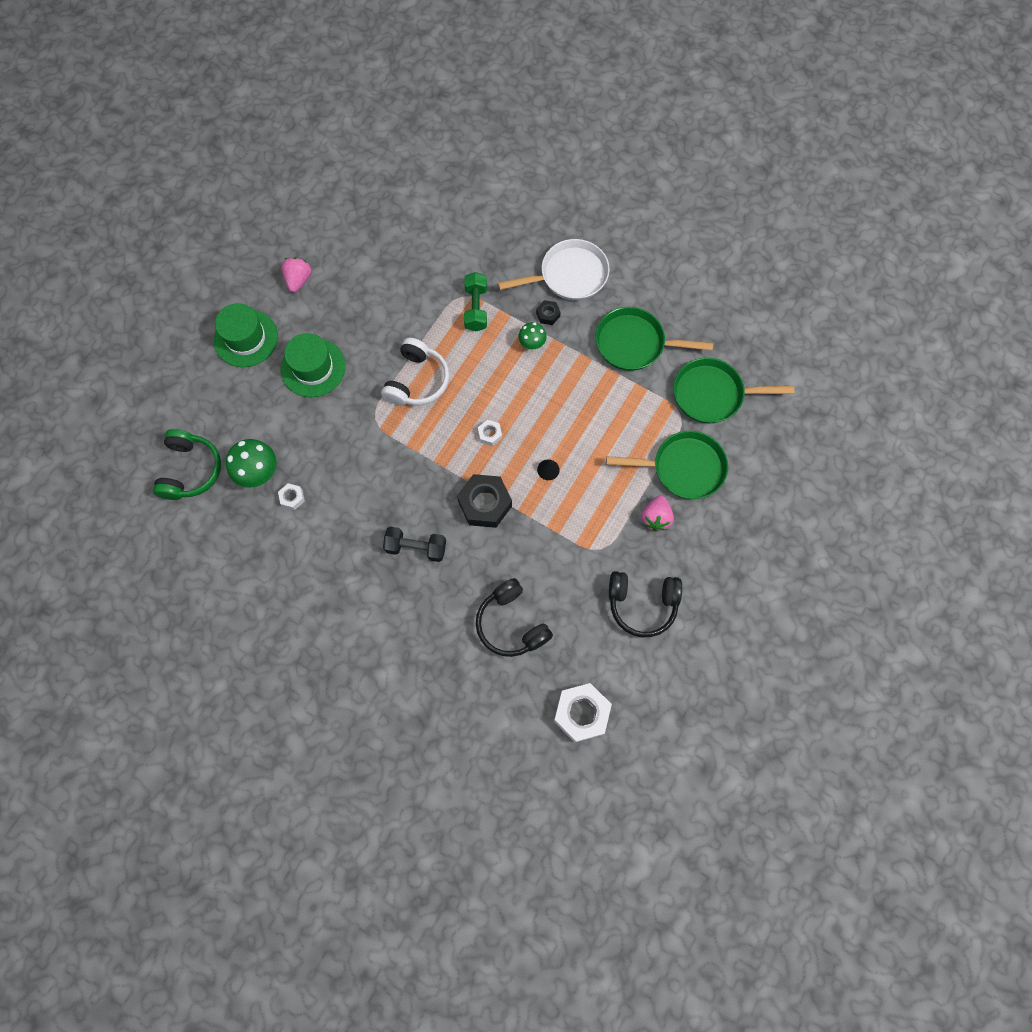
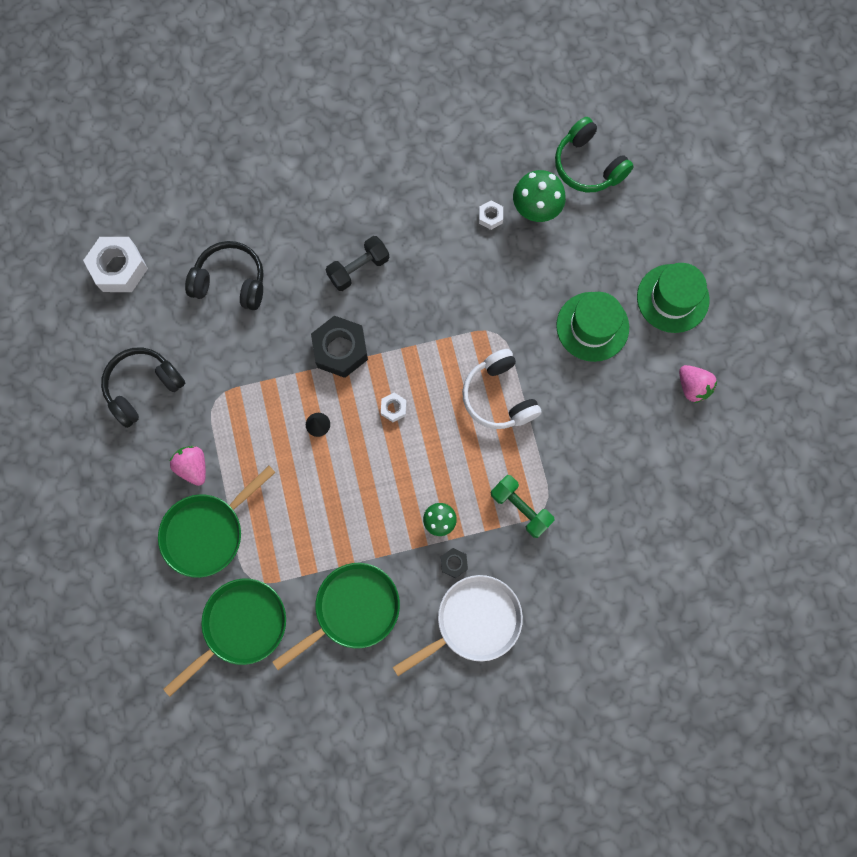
camera: 135 degrees right, 5 degrees up
(569, 275) = (473, 621): white pan -> white pan turned 150 degrees counterclockwise

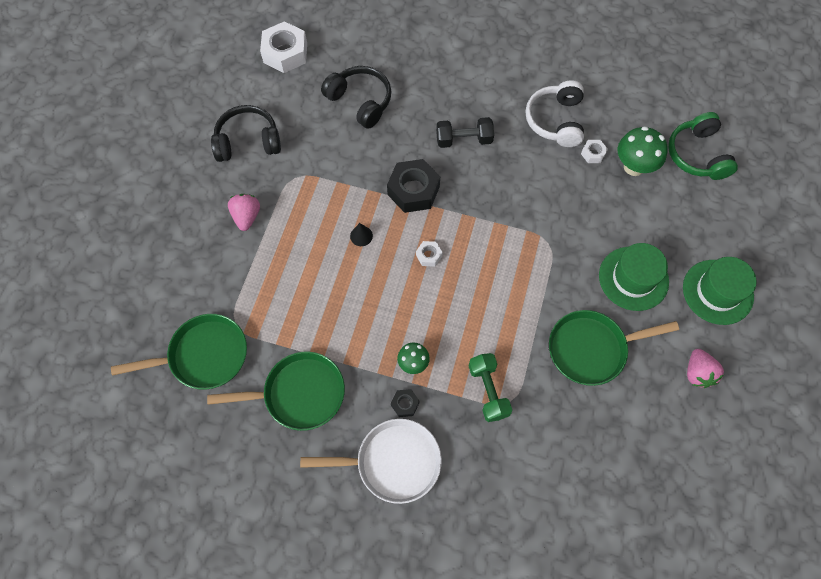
camera: 30 degrees right, 10 degrees down
(207, 532) = (225, 270): green pan -> green pan (591, 349)
(499, 396) = (521, 291): white headphones -> white headphones (555, 120)

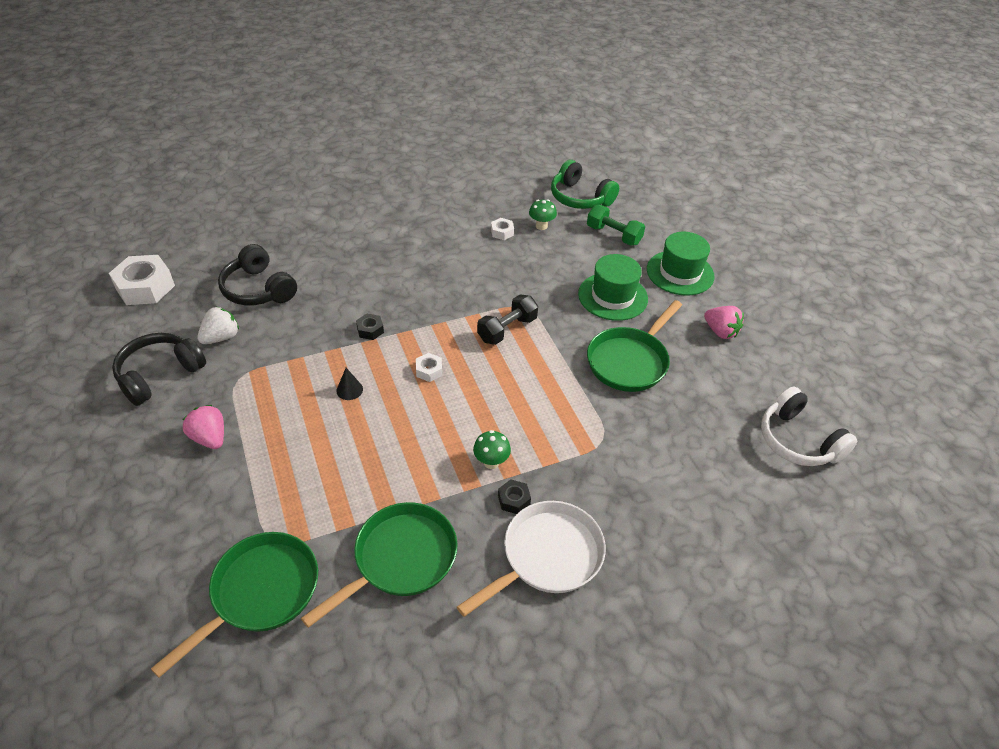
camera: 40 degrees left, 20 degrees down
(306, 132) = (221, 337): none -> white strawberry
(360, 101) = (258, 289): black headphones -> black headphones turned 135 degrees counterclockwise
(413, 190) = (370, 330): black nut -> black nut, size x0.48
(464, 139) = (384, 272): black dumbbell -> black dumbbell (507, 329)
(488, 391) = (577, 442): green dumbbell -> green dumbbell (613, 235)
(555, 120) = (451, 225): white headphones -> white headphones (797, 440)
(633, 167) = (541, 226): green mushroom -> green mushroom, size x0.60

